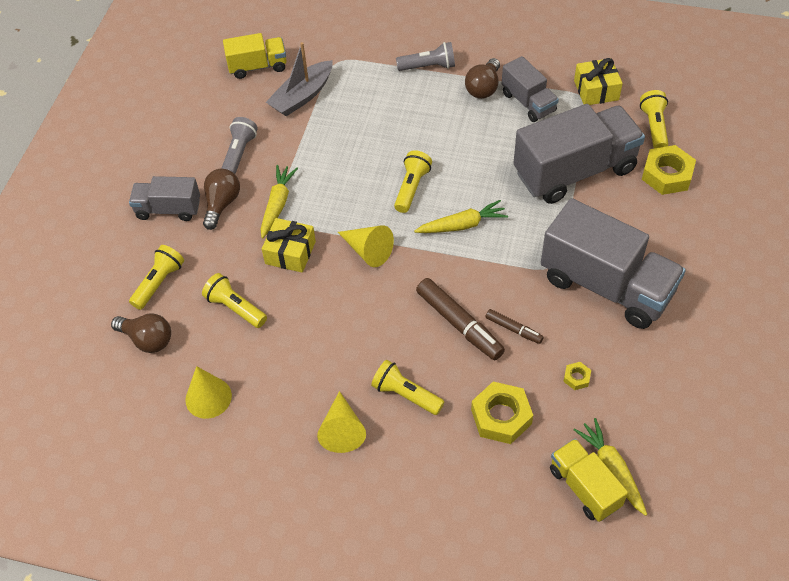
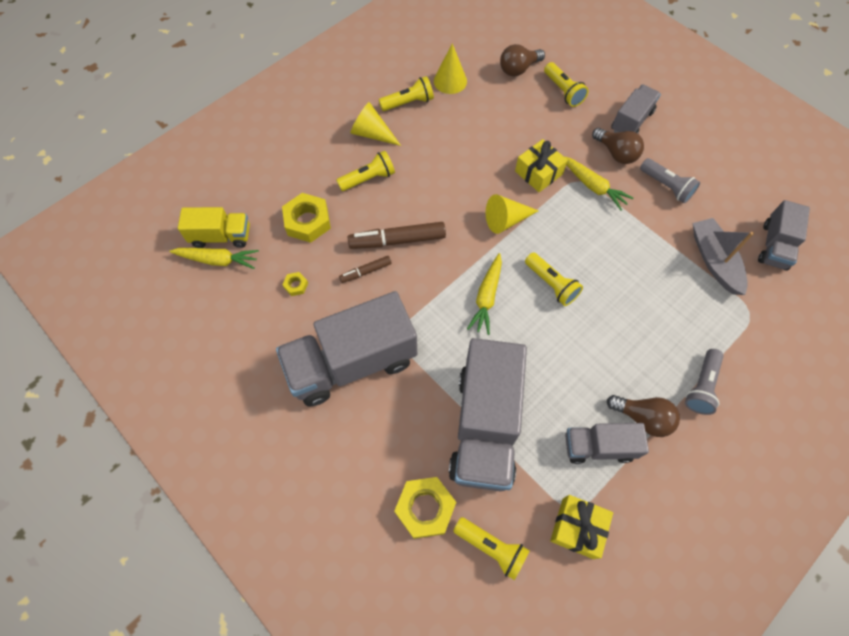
camera: 120 degrees right, 10 degrees up
(235, 308) = (511, 122): yellow flashlight -> yellow flashlight (408, 103)
(258, 66) = (774, 246): yellow truck -> grey truck
(483, 88) = (642, 418): brown light bulb -> brown light bulb turned 150 degrees clockwise

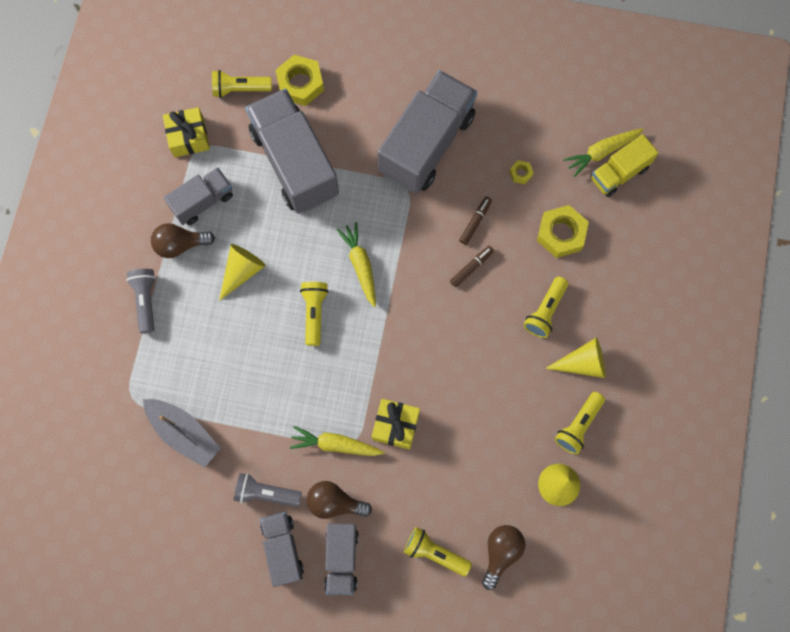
camera: 145 degrees right, 10 degrees up
(397, 240) = (471, 267): brown marker -> brown marker, size x0.55
(506, 220) = (392, 351): yellow cone -> yellow cone (242, 271)
(551, 284) = (314, 313): yellow flashlight -> yellow flashlight turned 75 degrees clockwise
(774, 246) = (135, 488): grey truck -> grey truck (283, 549)

